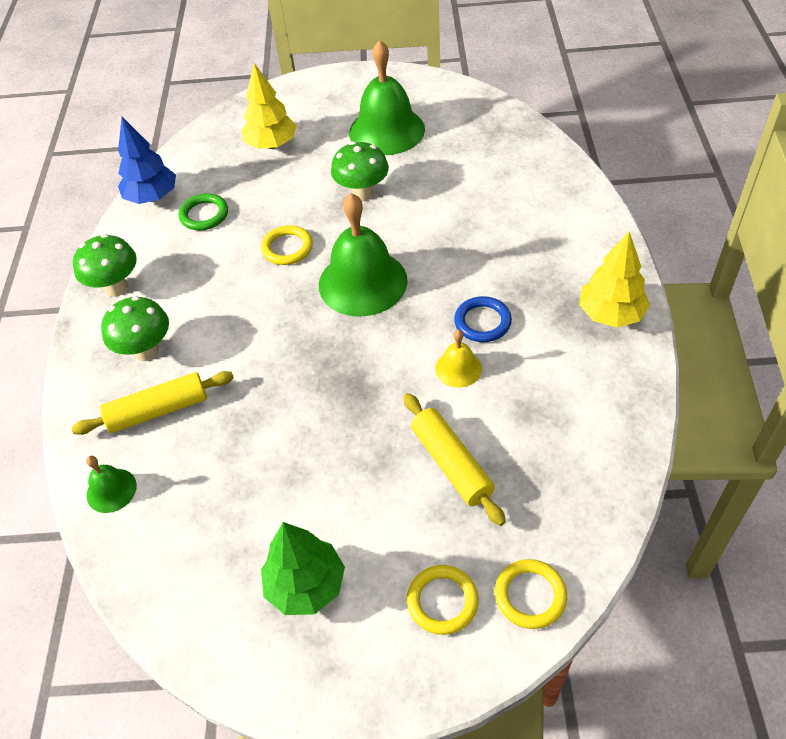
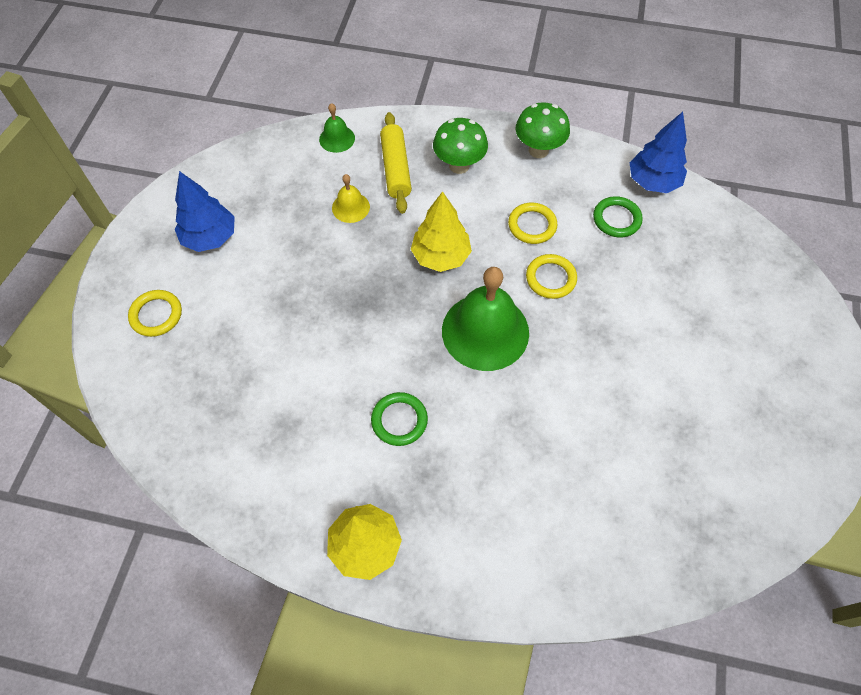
camera: 100 degrees right, 10 degrees up
(272, 144) = (717, 289): yellow tree -> yellow tree (441, 256)
(306, 585) = (210, 237): green tree -> blue tree
(362, 194) = (614, 358): green mushroom -> none
(387, 130) = (722, 407): green bell -> none
(451, 464) = (261, 351): yellow rolling pin -> none
(458, 368) = (353, 384): yellow bell -> yellow bell (350, 207)
(482, 322) = (399, 420): blue ring -> green ring
(530, 595) = (130, 372): yellow ring -> yellow ring (532, 225)

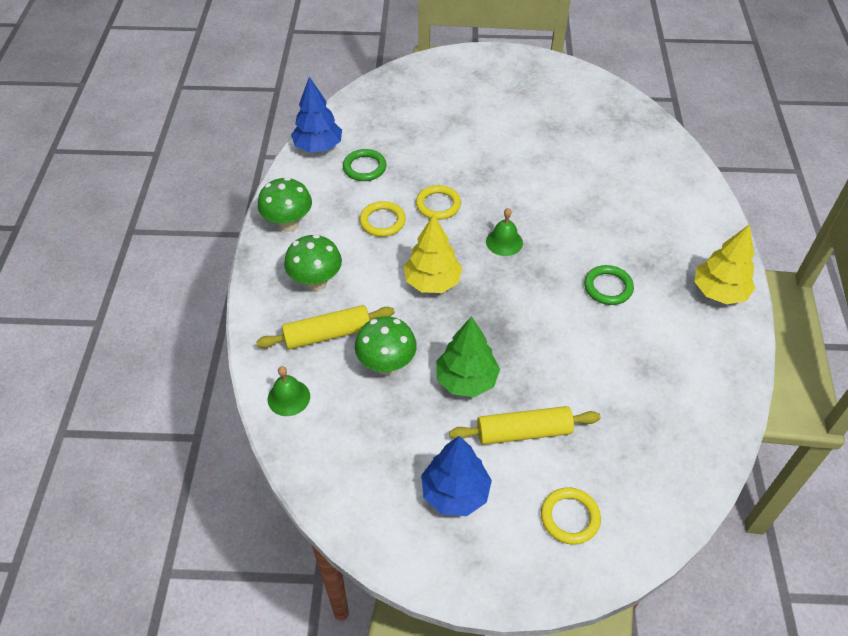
camera: 100 degrees left, 10 degrees down
(248, 298) = (523, 432): none -> yellow rolling pin
(317, 264) = (466, 380): none -> green tree
(350, 207) = (386, 365): yellow bell -> green mushroom
(485, 331) = (504, 242): green bell -> green bell, size x0.48

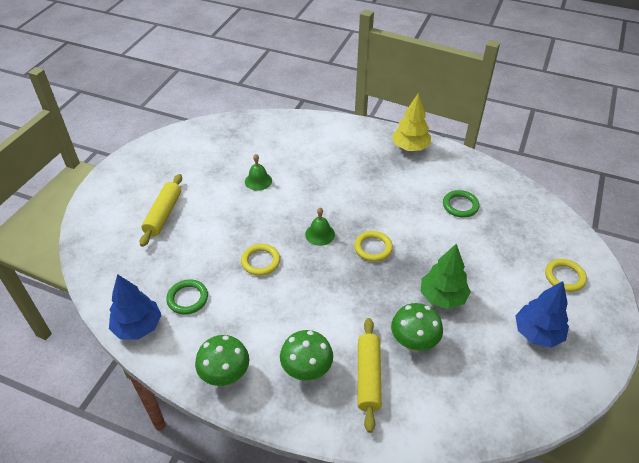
camera: 70 degrees left, 5 degrees down
(288, 397) = (426, 423): green bell -> green bell (258, 181)
(382, 221) = (259, 303): yellow ring -> yellow ring (373, 248)
(432, 282) = (341, 289): yellow tree -> none
(523, 432) = (495, 279): yellow rolling pin -> yellow rolling pin (163, 214)
(608, 287) = (386, 195): green ring -> green ring (460, 205)

